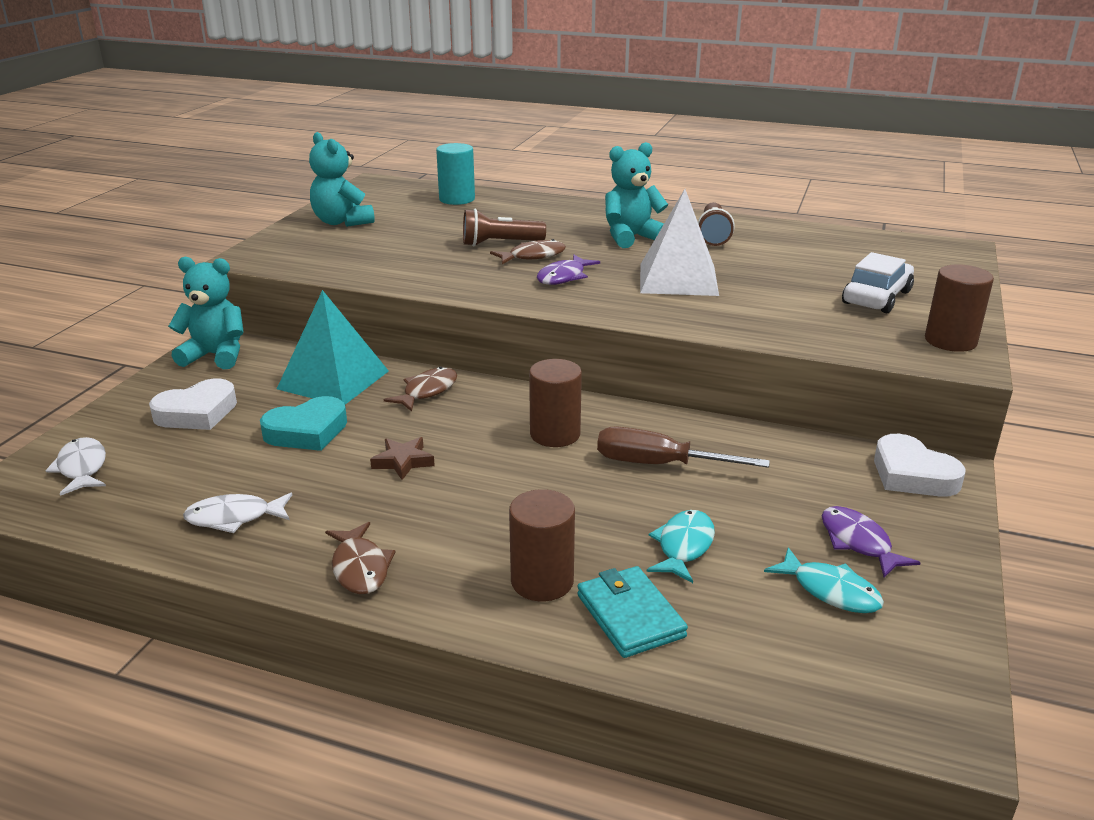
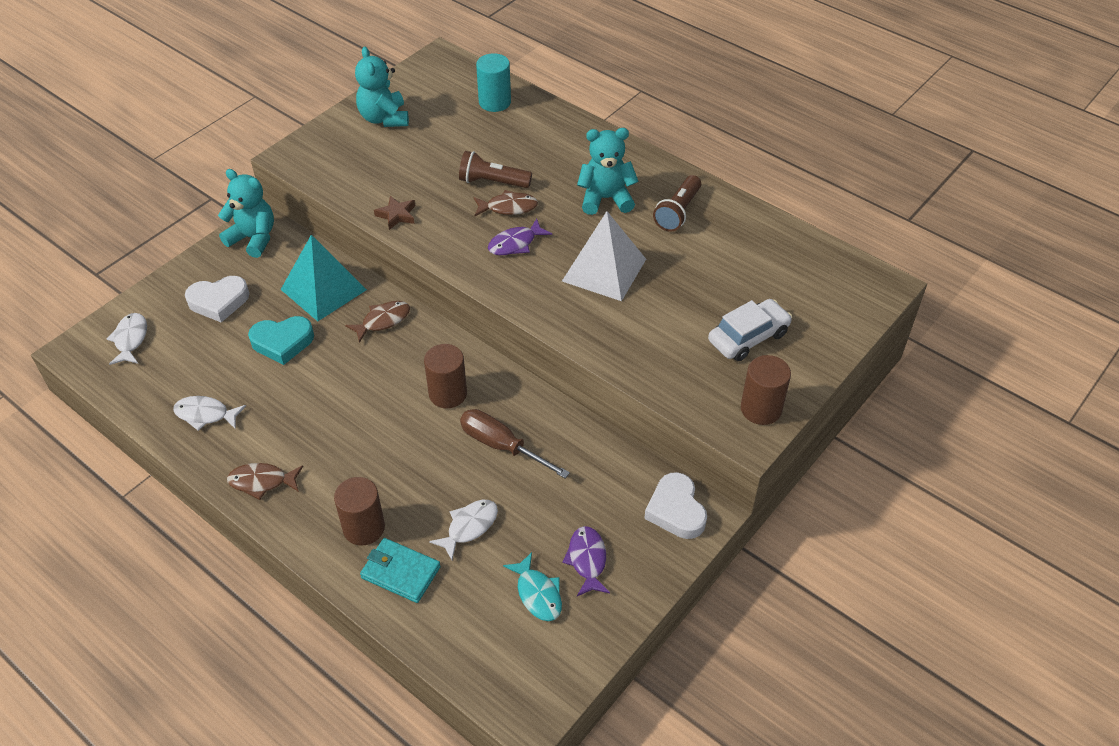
camera: 20 degrees right, 20 degrees up
(360, 567) = (262, 482): brown fish -> brown fish turned 90 degrees clockwise
(403, 462) = (331, 392): brown star -> brown star (397, 215)
(630, 616) = (400, 572): turquoise wallet -> turquoise wallet turned 60 degrees counterclockwise
(683, 546) = (469, 527): turquoise fish -> white fish

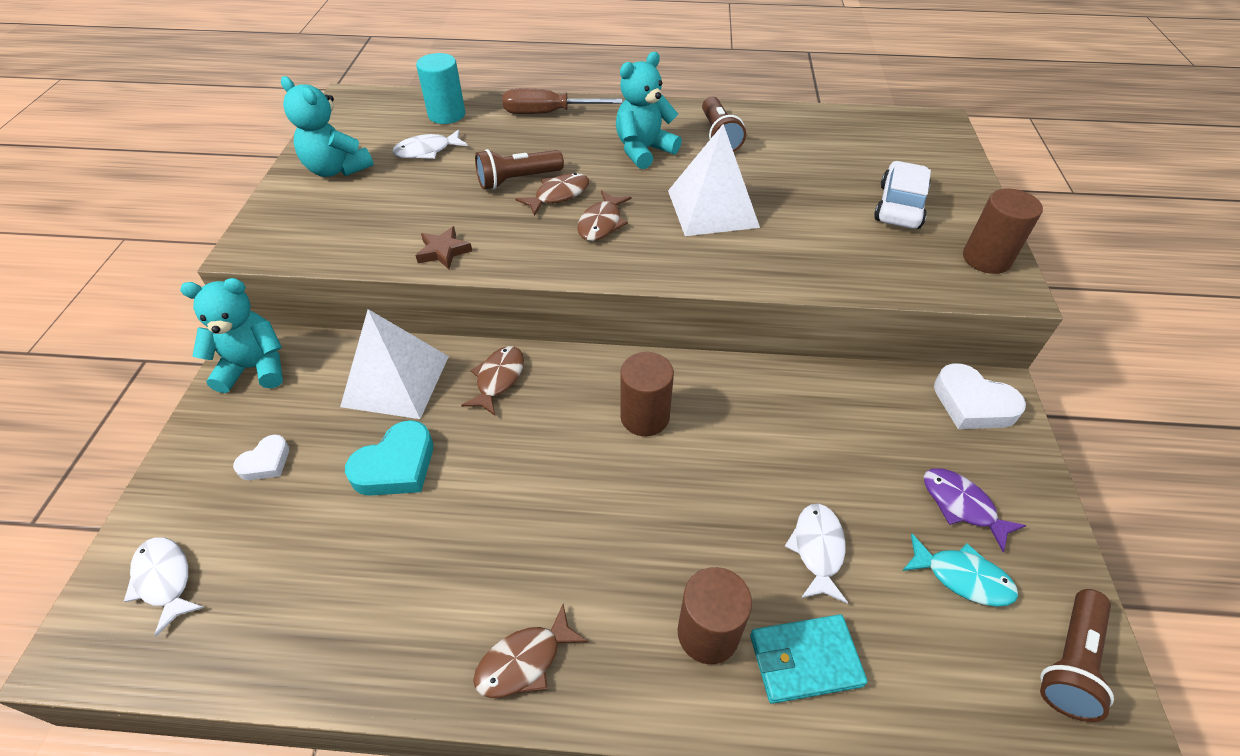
camera: 35 degrees left, 0 degrees up
(205, 414) = (366, 618): white fish -> white fish (427, 151)
(219, 301) = (266, 462): white heart -> white heart, size x0.60
(323, 289) = (396, 380): turquoise pyramid -> white pyramid
(501, 445) = (753, 439): brown screwdriver -> brown screwdriver (547, 113)
(515, 243) = (601, 223): purple fish -> brown fish
(547, 670) = (1069, 662): none -> brown flashlight

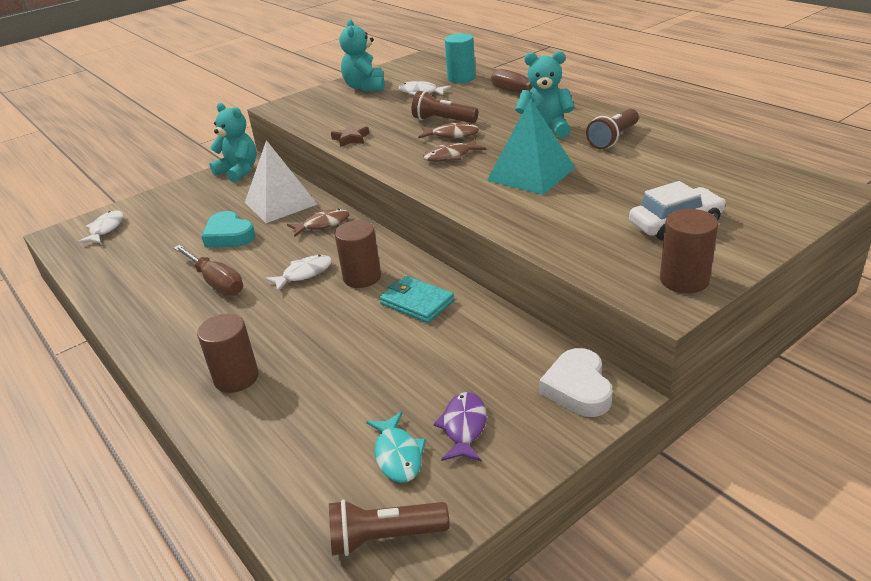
camera: 50 degrees right, 15 degrees down
(266, 462) = (190, 208): white heart -> none
(396, 466) = (229, 235): turquoise heart -> turquoise heart turned 45 degrees clockwise
(487, 538) = (216, 282): none -> brown screwdriver
(525, 661) = (159, 333): brown fish -> none
(712, 208) = (531, 174): white pyramid -> turquoise pyramid
(805, 660) = (256, 420): turquoise wallet -> turquoise wallet (417, 302)
(817, 549) = (344, 385): white fish -> white fish (304, 274)

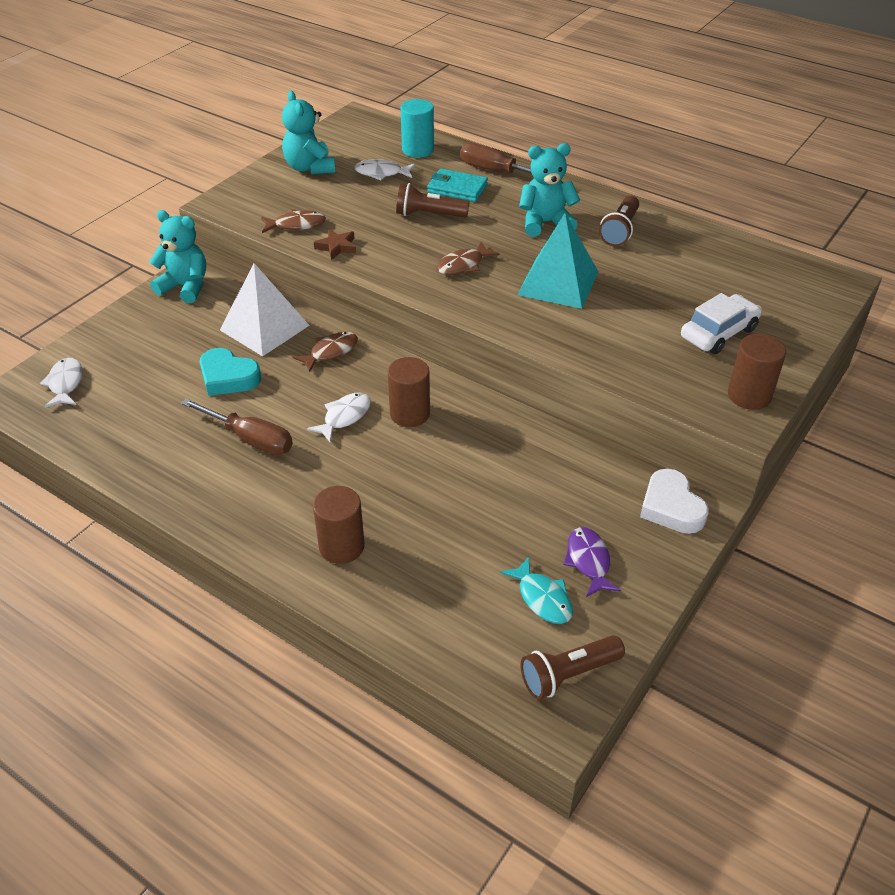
camera: 20 degrees left, 10 degrees up
(417, 302) = (481, 436): turquoise wallet -> turquoise wallet (457, 188)
(452, 135) = (449, 235): brown fish -> brown fish (296, 225)

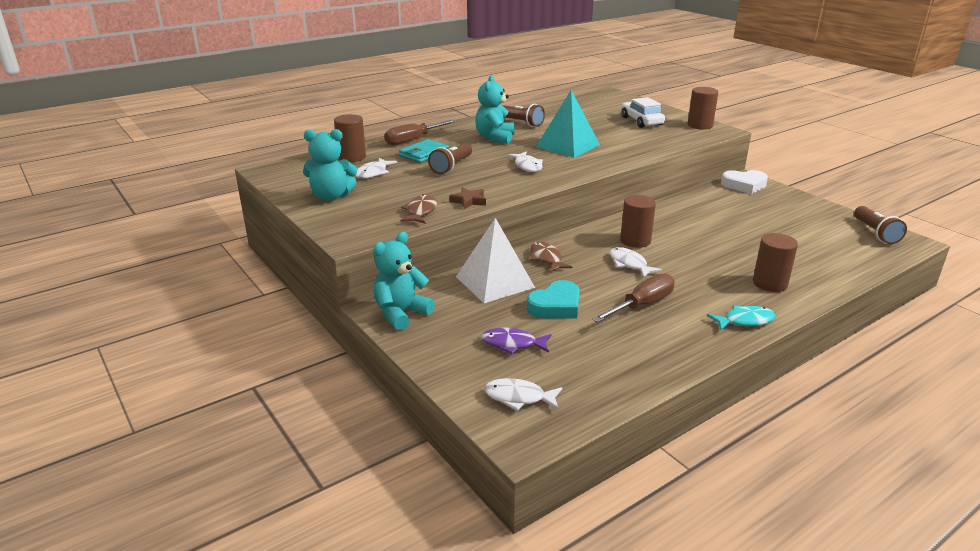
camera: 70 degrees left, 15 degrees down
(418, 150) = (352, 157): turquoise cylinder -> brown cylinder
(463, 265) = (527, 166): brown fish -> white fish
(542, 598) = (817, 229): turquoise fish -> turquoise fish (745, 321)
(588, 561) = (787, 213): purple fish -> purple fish (512, 344)

